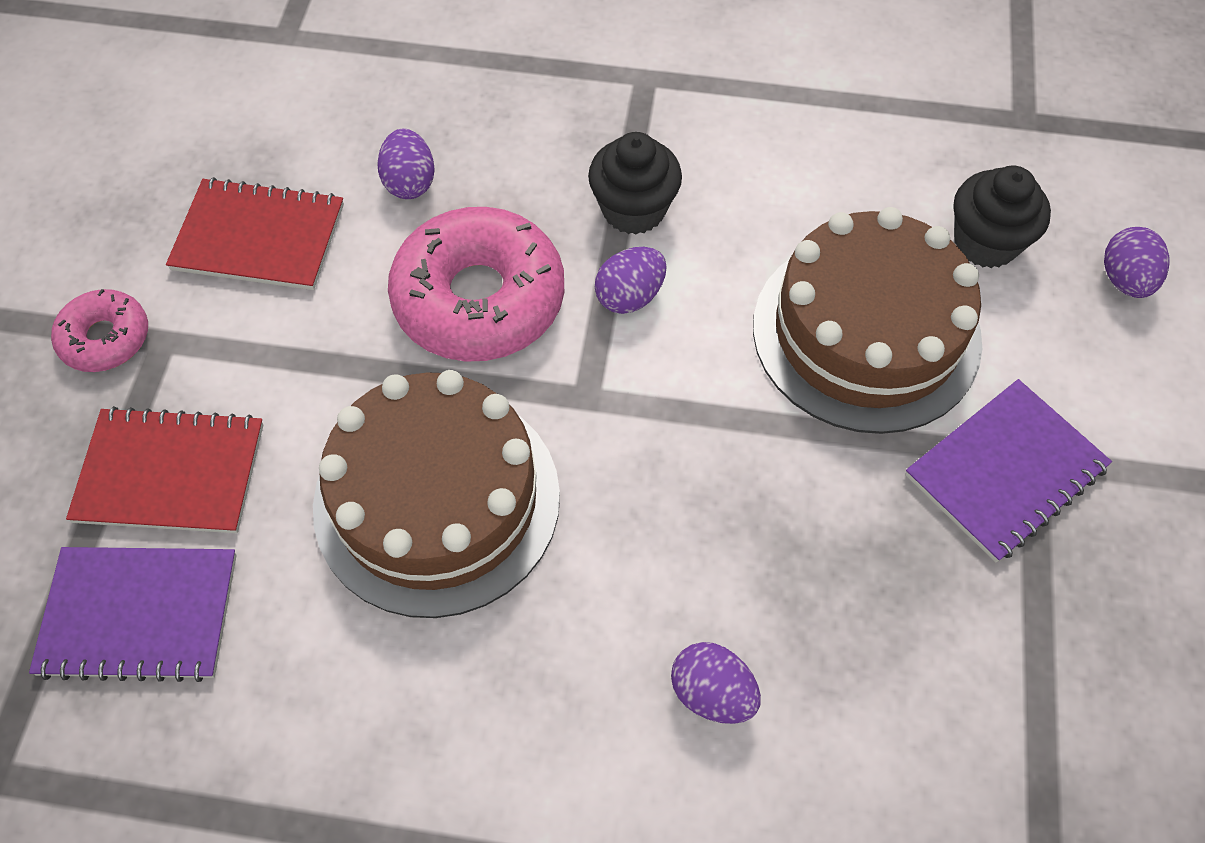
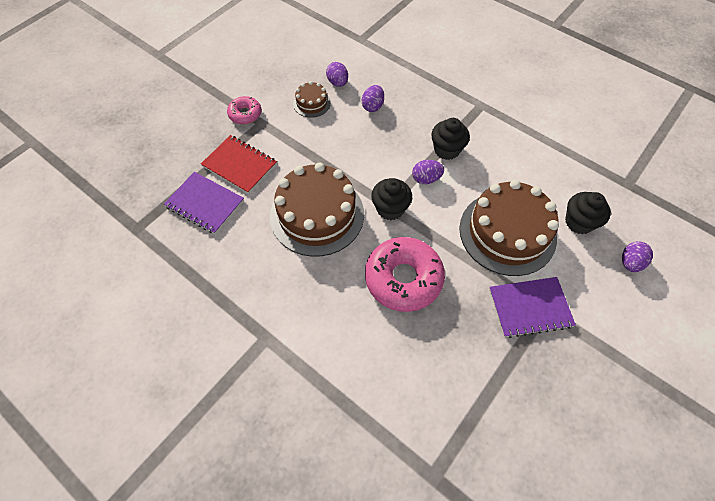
camera: 30 degrees right, 0 degrees up
(259, 237) = (311, 103): red notebook -> brown cake
(479, 299) = (372, 156): pink donut -> pink donut (403, 278)
(594, 402) = (390, 208): none -> black cupcake
(712, 693) = (369, 324): purple egg -> purple egg (337, 83)

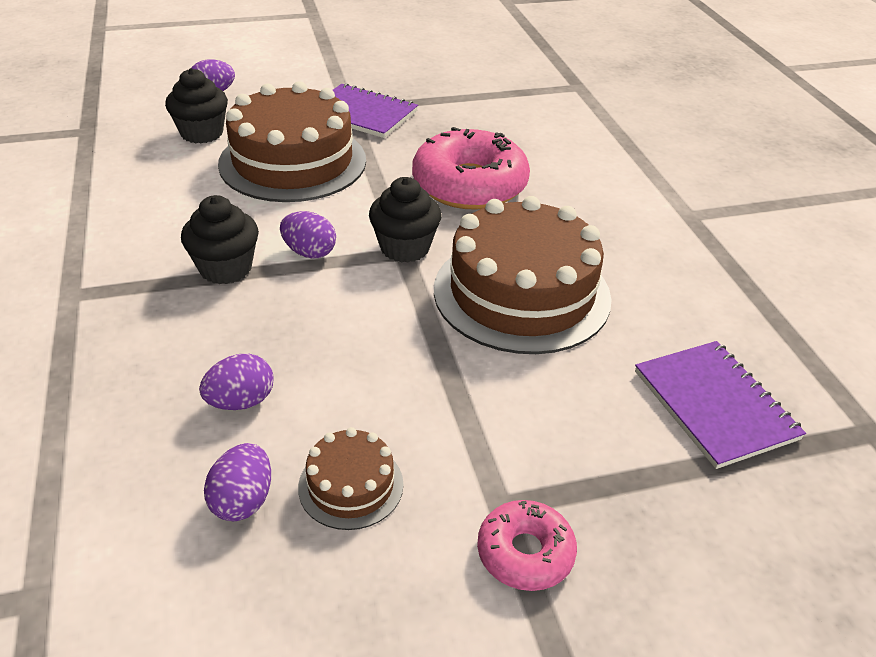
camera: 145 degrees left, 20 degrees down
(239, 165) = (608, 438): red notebook -> none

